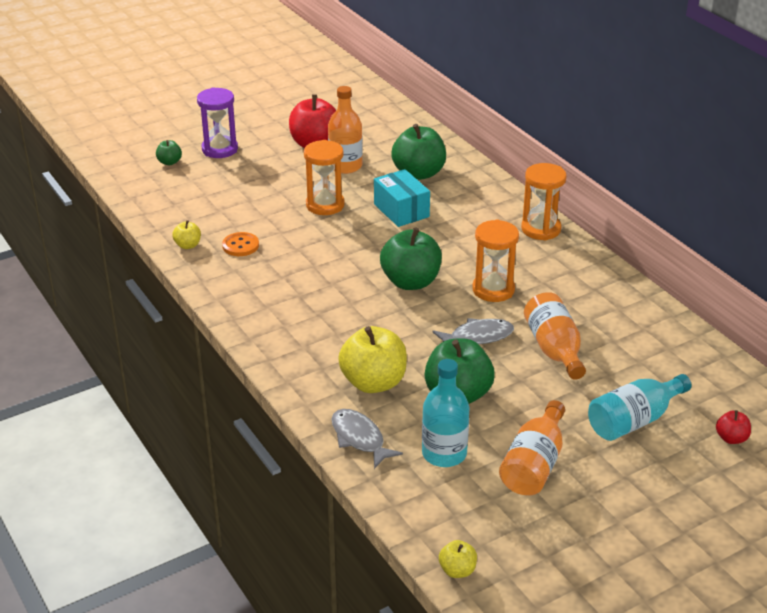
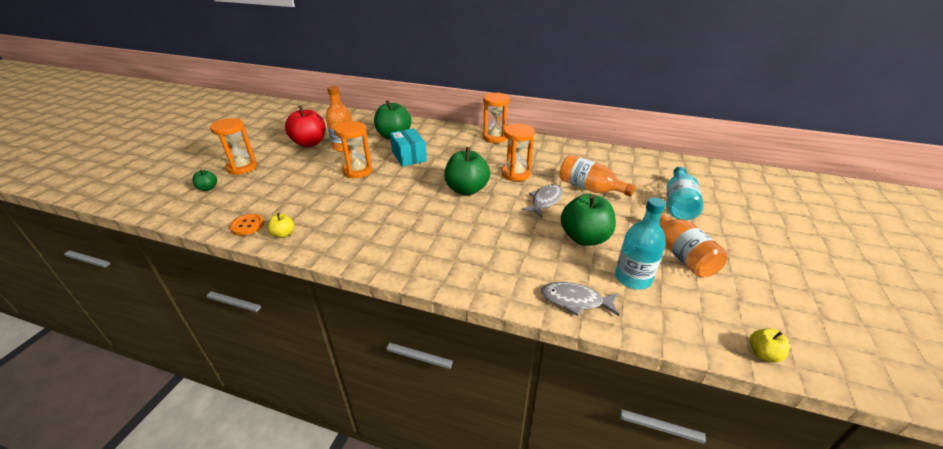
camera: 40 degrees left, 0 degrees up
(220, 149) = (242, 167): purple hourglass -> orange hourglass
(240, 245) = (327, 217): orange button -> orange button (247, 225)
(373, 382) = (530, 258): yellow apple -> none
(401, 210) = (409, 156): turquoise box -> turquoise box turned 45 degrees clockwise
(731, 438) = (724, 190): red apple -> none

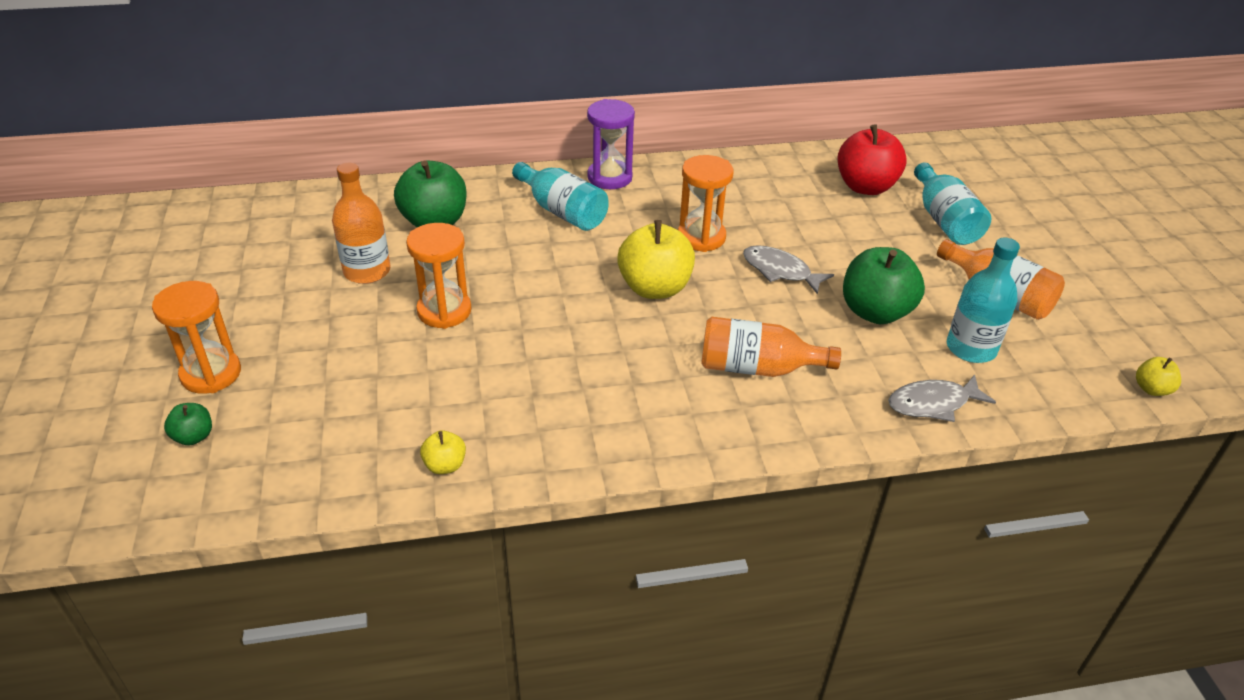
camera: 30 degrees left, 5 degrees up
(247, 225) = (363, 475): orange button -> none
(309, 143) = (288, 282): red apple -> red apple (865, 187)
(409, 156) = (504, 255): turquoise box -> none
(456, 146) = (562, 211): none -> turquoise bottle
(466, 189) = (655, 288): green apple -> yellow apple
(495, 137) = (609, 177): orange hourglass -> purple hourglass
(545, 201) = (780, 271): grey fish -> grey fish turned 60 degrees counterclockwise
(589, 188) = (820, 230): orange bottle -> orange bottle (756, 368)

